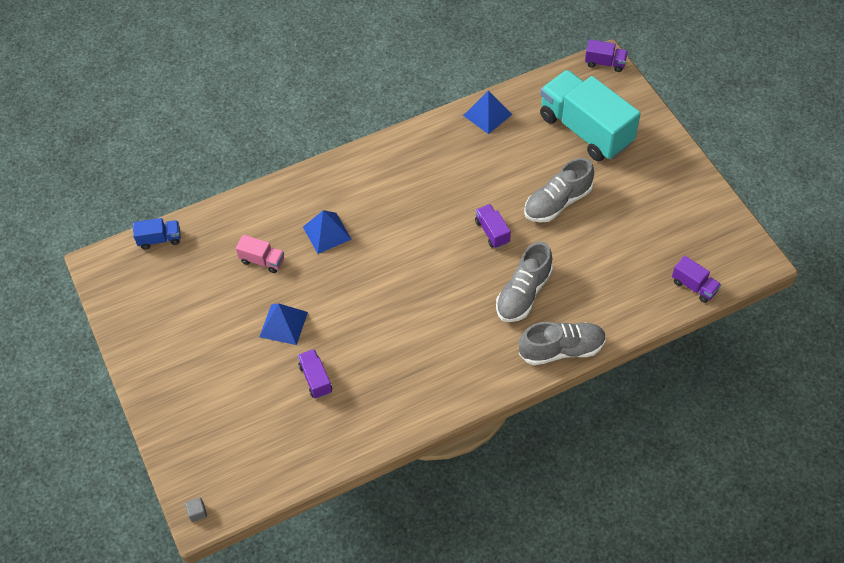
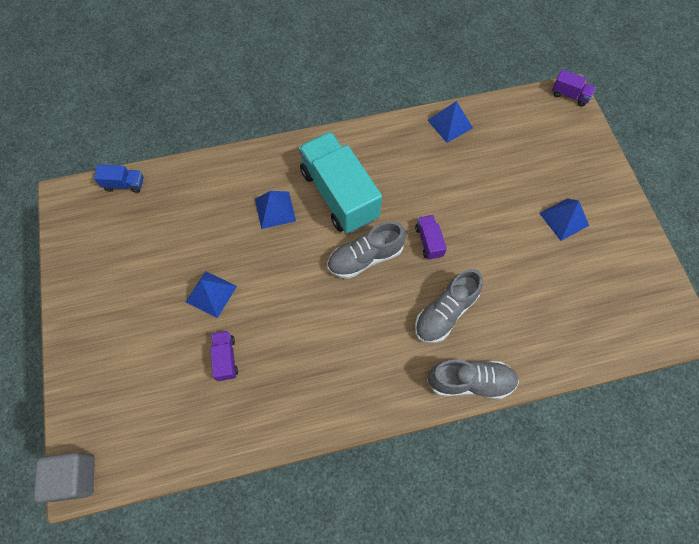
camera: 10 degrees right, 10 degrees up
(197, 512) = (75, 477): grey cube -> grey cube, size x2.37
(262, 260) = (209, 225): pink truck -> none
(557, 202) = (497, 224): grey shoe -> grey shoe (365, 258)
(585, 130) = (538, 157): turquoise truck -> turquoise truck (339, 194)
(622, 184) = (564, 219): none -> blue pyramid
(694, 286) = (616, 342): purple truck -> none

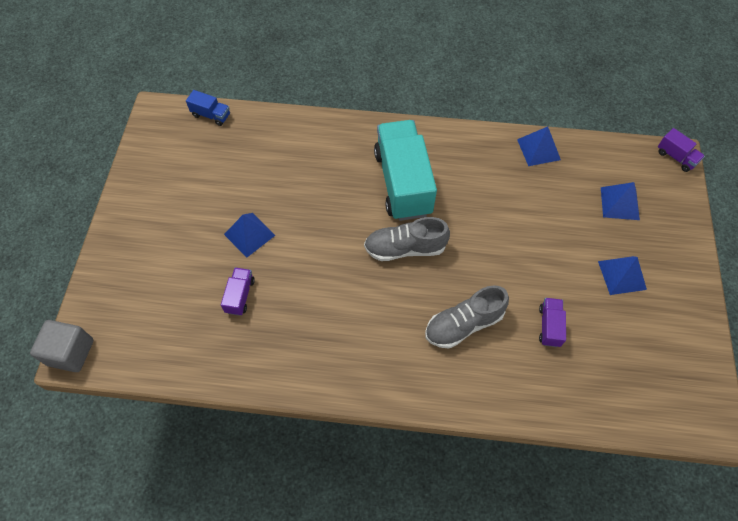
camera: 20 degrees right, 5 degrees down
(275, 209) = (337, 178): blue pyramid -> blue pyramid (619, 203)
(429, 241) = (473, 253): purple truck -> purple truck (549, 326)
(470, 381) = (463, 397): grey shoe -> none

